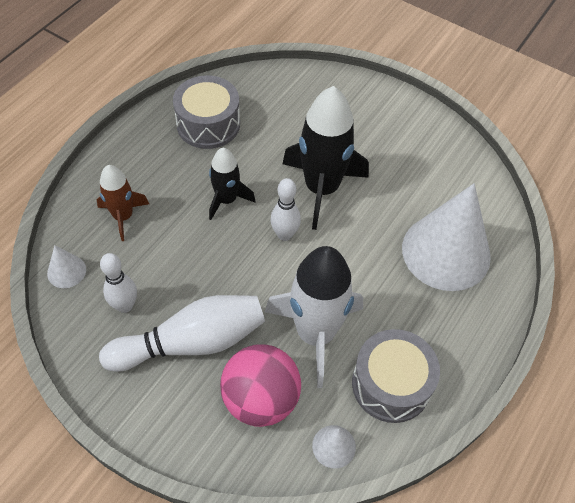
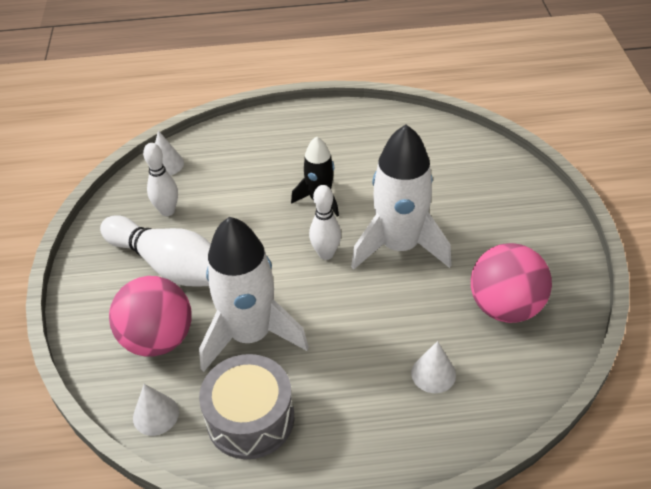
camera: 55 degrees right, 10 degrees down
(123, 216) = (241, 158): brown rocket -> none
(208, 124) = (379, 142): grey drum -> none
(321, 188) = (399, 246): black rocket -> white rocket
(428, 175) = (505, 307): none -> pink ball
(446, 252) = (433, 373): white cone -> white cone, size x0.42

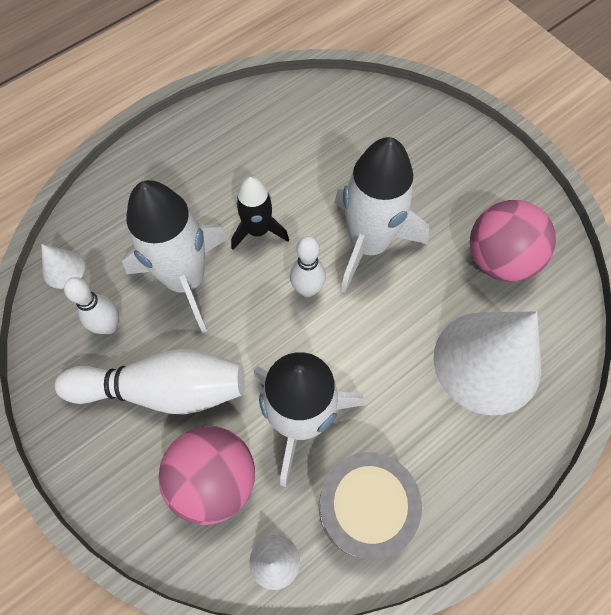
camera: 35 degrees left, 20 degrees up
(242, 207) = (186, 279): none -> white rocket
(433, 373) = (487, 362): white cone -> white cone, size x2.39

